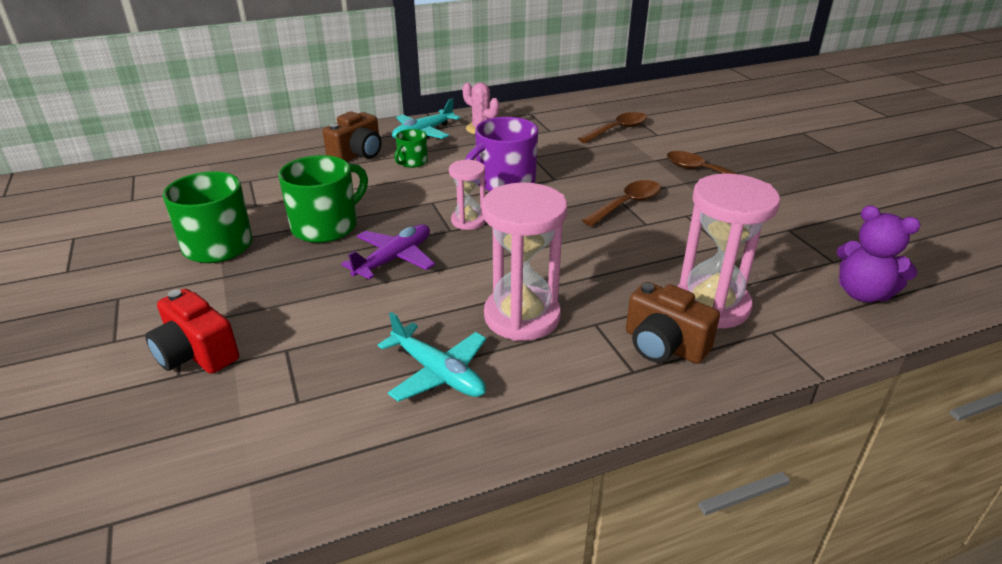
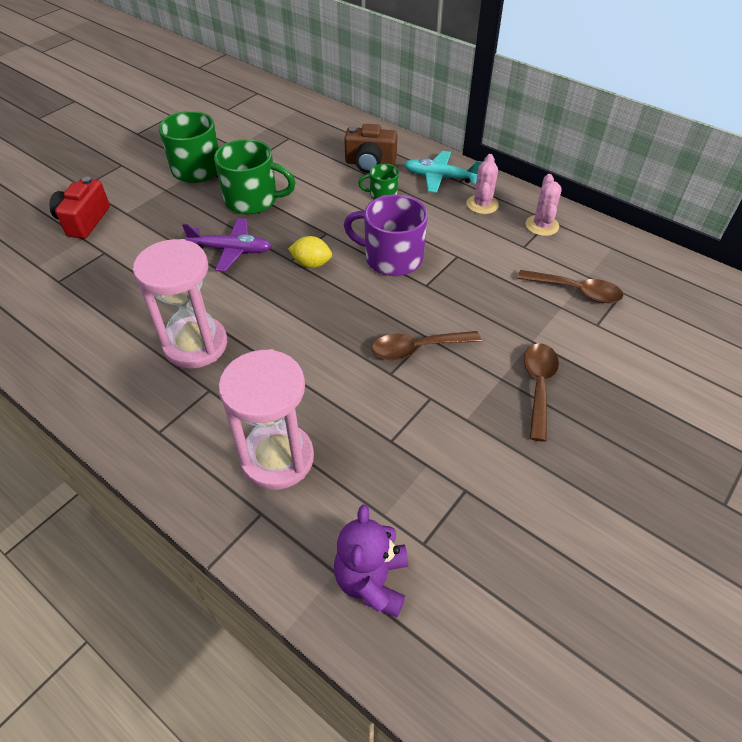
camera: 60 degrees right, 15 degrees up
(438, 373) = (110, 328): turquoise plane -> none
(468, 221) = (311, 264): pink hourglass -> yellow lemon
(533, 117) = (542, 225): none -> pink cactus
(627, 204) = (417, 349): brown spoon -> brown spoon turned 150 degrees clockwise
(663, 345) = (201, 441): brown camera -> none

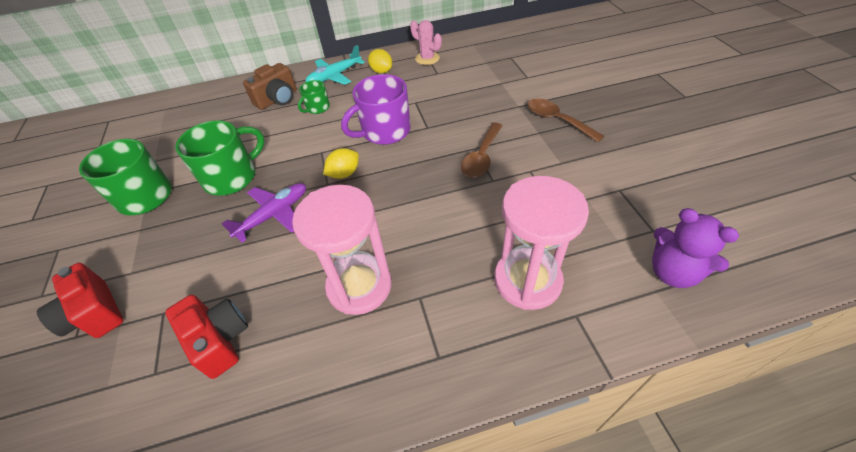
camera: 50 degrees left, 0 degrees up
(100, 296) = (219, 340): none -> red camera
(482, 204) = (381, 71): pink cactus -> yellow lemon
(576, 291) = (494, 72): brown spoon -> none

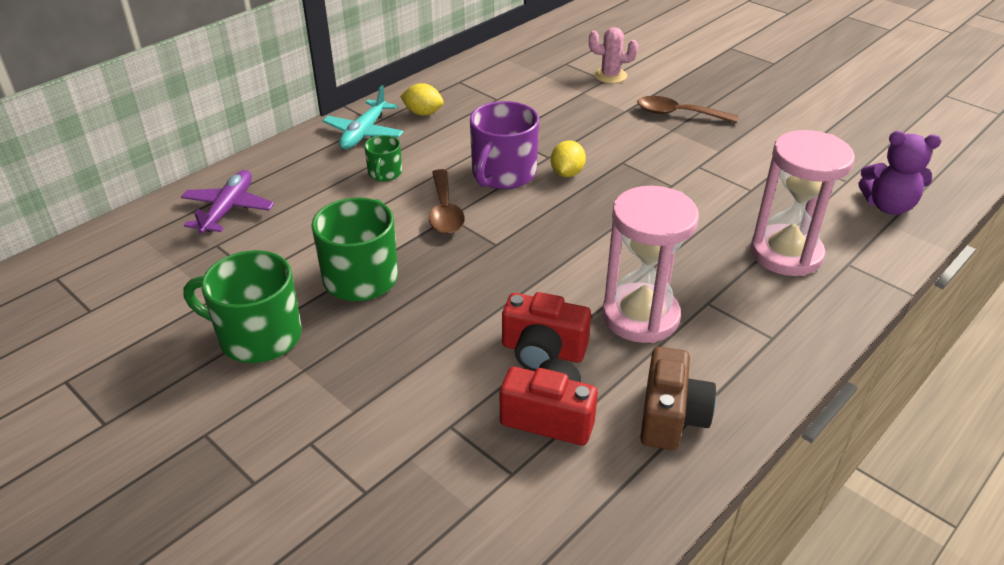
camera: 35 degrees left, 10 degrees down
(95, 314) = (361, 463): red camera -> red camera (543, 351)
(274, 215) = (468, 293): purple plane -> purple plane (228, 209)
(277, 99) = (314, 179): brown camera -> brown camera (671, 417)
(344, 174) = (505, 229): yellow lemon -> yellow lemon (567, 173)
(427, 58) = (466, 86): pink cactus -> pink cactus (610, 76)
(481, 157) = (638, 168): brown spoon -> brown spoon (445, 211)

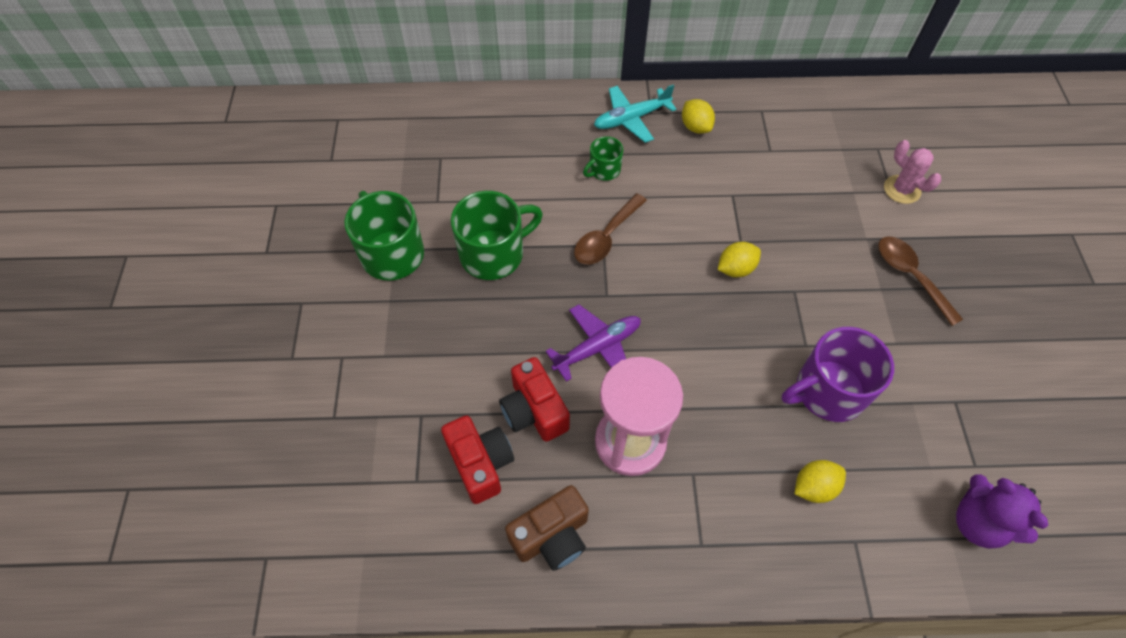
camera: 45 degrees right, 20 degrees up
(228, 209) = (475, 131): purple plane -> purple plane (597, 347)
(503, 174) = (686, 233): purple mug -> purple mug (828, 391)
(786, 254) = (814, 487): pink hourglass -> yellow lemon

